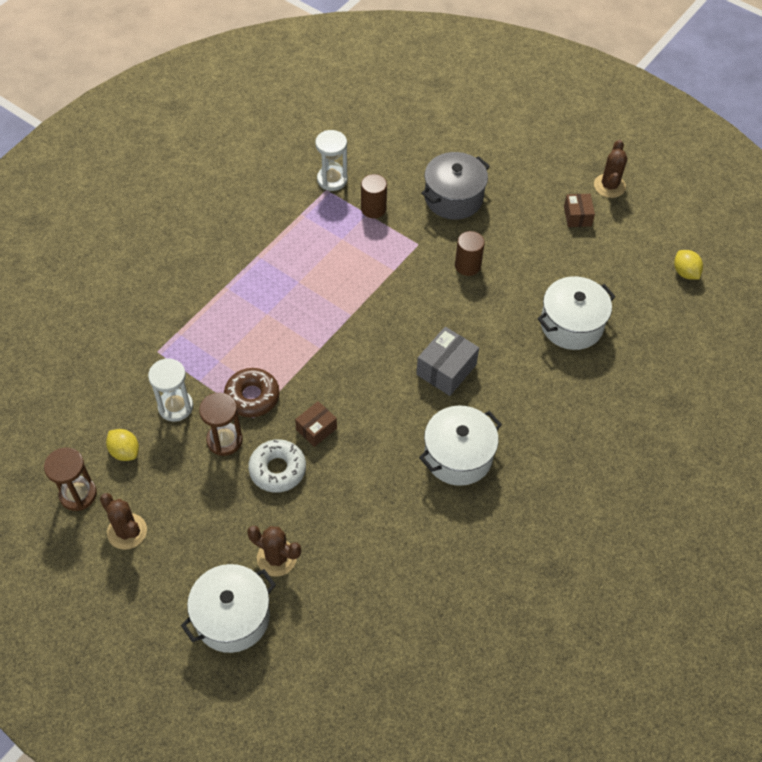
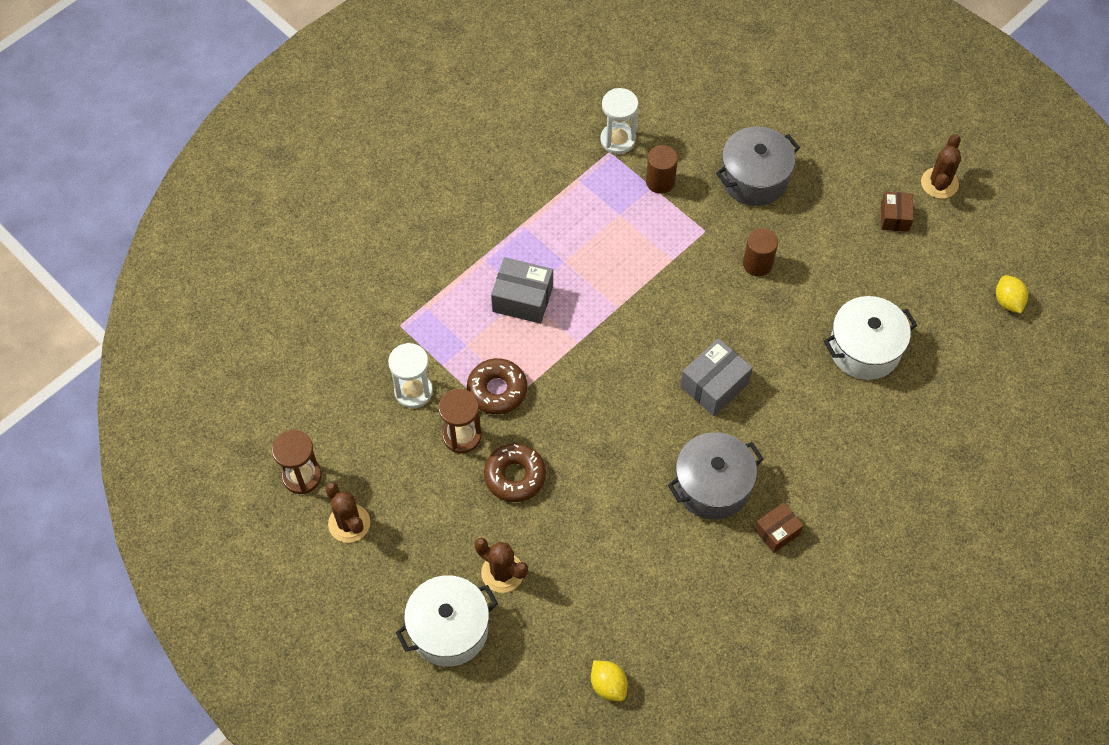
camera: 10 degrees right, 5 degrees up
(125, 451) = (355, 435): yellow lemon -> yellow lemon (608, 685)
(265, 317) = (522, 299): none -> grey box
(277, 469) = (515, 476): white donut -> brown donut
(316, 429) = (562, 435): brown box -> brown box (777, 532)
(458, 456) = (712, 486): white pot -> grey pot

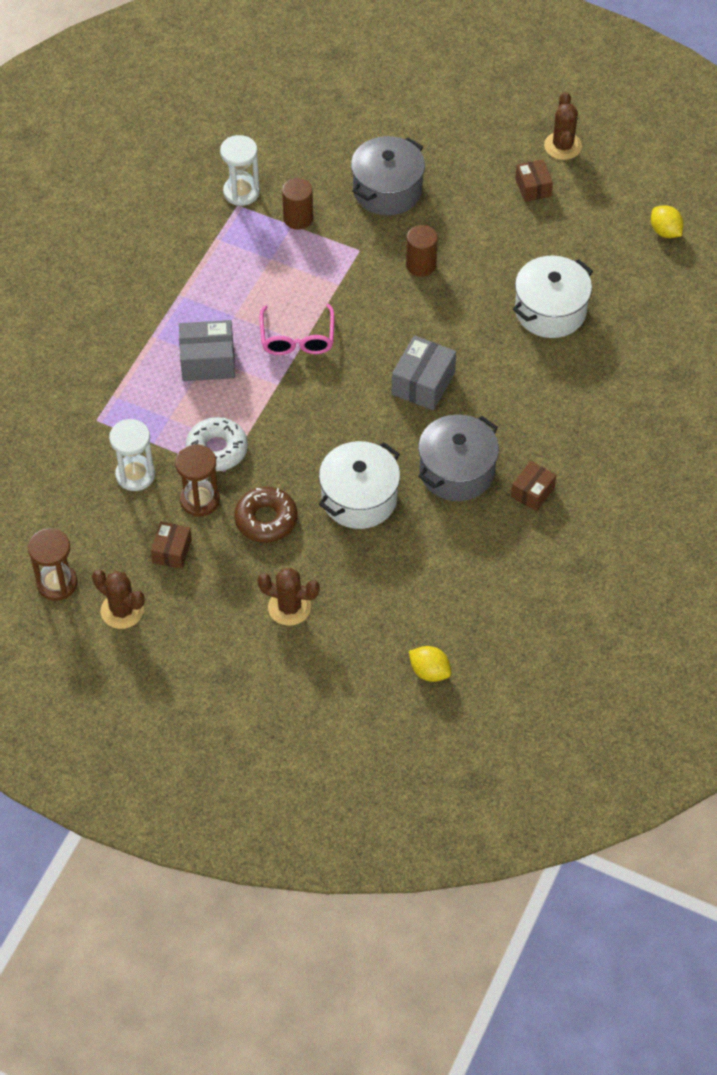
camera: 20 degrees left, 5 degrees down
(417, 479) = (172, 551): none -> brown box
(449, 629) = (259, 672): white pot -> white pot (359, 498)
(497, 390) = (217, 449): brown donut -> white donut
(614, 301) = (297, 338): none -> pink glasses

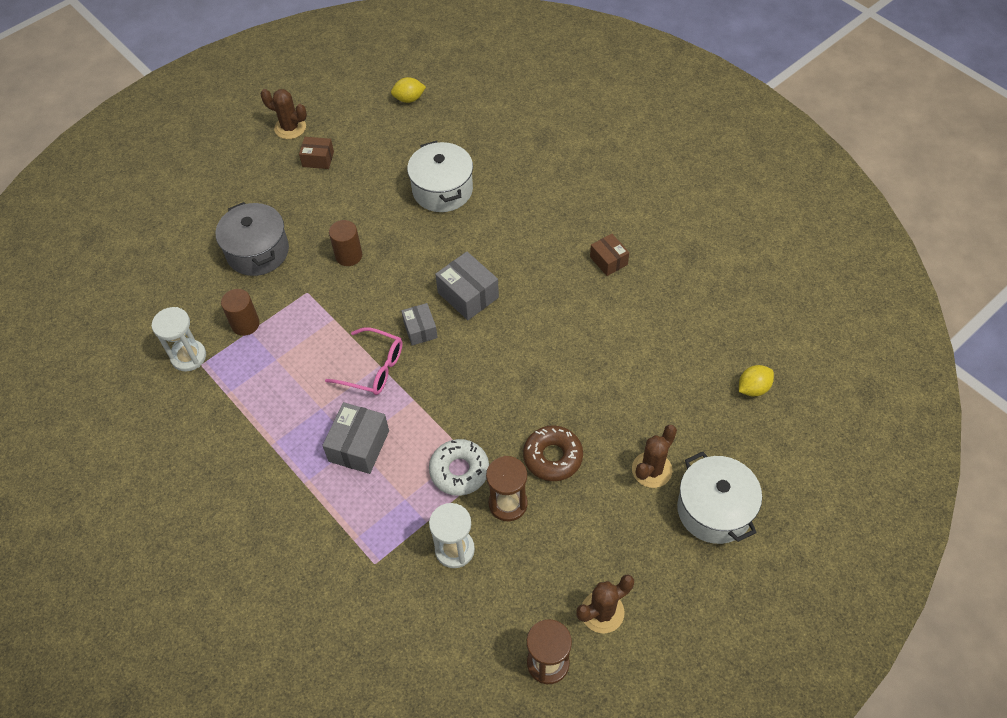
camera: 65 degrees left, 0 degrees up
(172, 551) = (554, 546): brown box -> none
(359, 498) = (561, 379): white pot -> white pot (714, 510)
(360, 359) = (420, 330): none -> grey box
(457, 471) = (566, 302): grey pot -> none

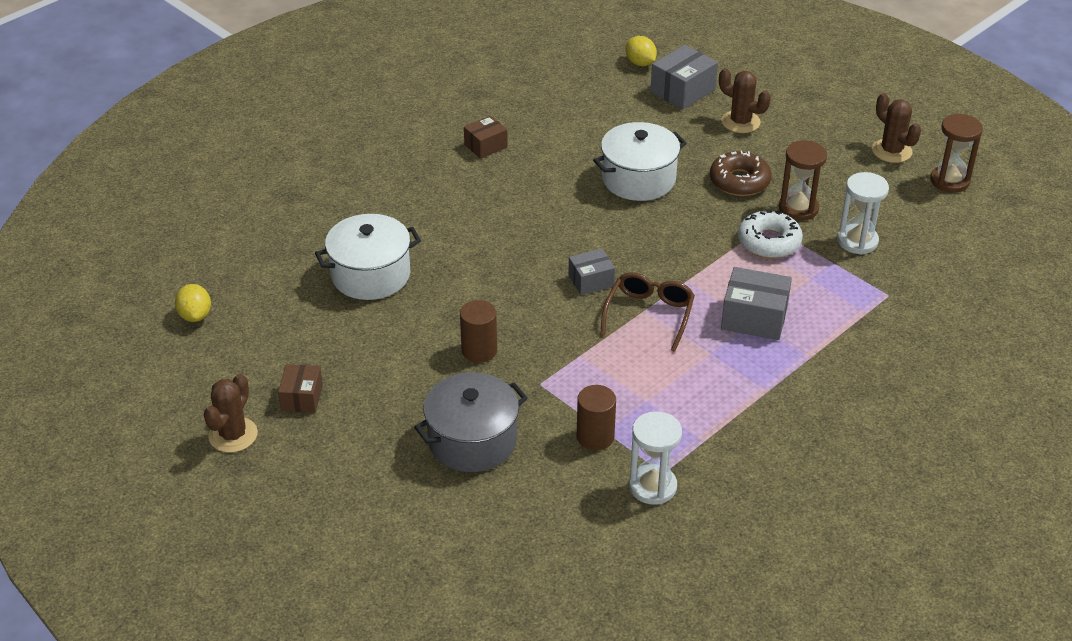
camera: 95 degrees left, 15 degrees down
(372, 368) = (649, 315): pink glasses -> brown glasses
(468, 295) = (538, 246): grey box -> grey box (682, 91)
(714, 510) = (774, 89): white pot -> white pot (638, 179)

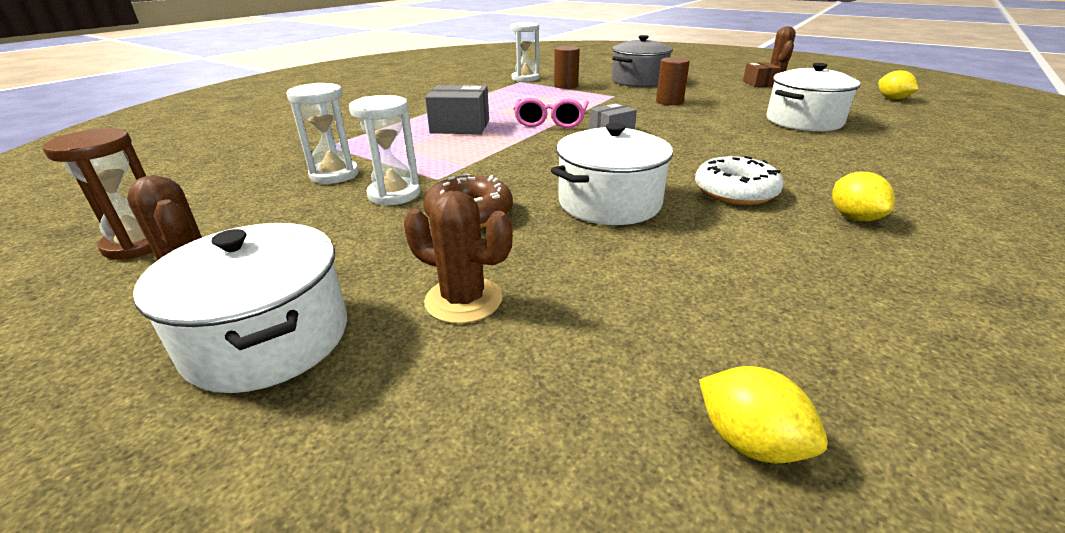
camera: 170 degrees right, 10 degrees down
(486, 146) = (854, 217): brown box -> yellow lemon
(649, 315) = (551, 121): brown glasses -> pink glasses
(682, 91) = (598, 360): grey box -> none
(769, 242) = (438, 166): white donut -> white donut (735, 191)
(798, 208) = (394, 194): brown hourglass -> white hourglass
(829, 115) = (268, 338): none -> white pot

